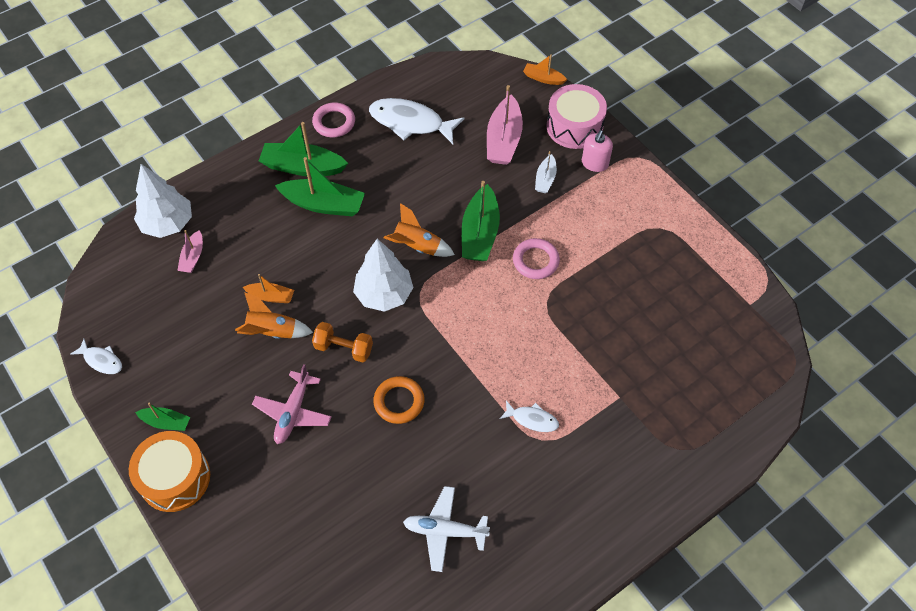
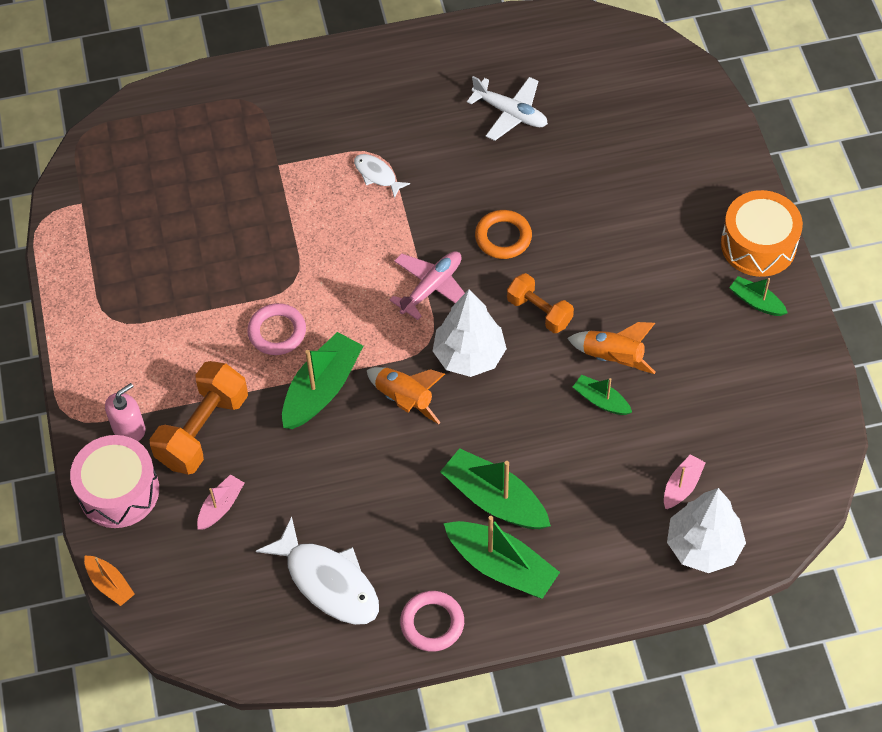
camera: 155 degrees left, 0 degrees up
(101, 360) = (817, 394): white fish -> none
(271, 296) = (601, 400): orange boat -> green boat
(293, 412) = (618, 265): pink plane -> pink plane (431, 287)
(503, 140) = (221, 506): pink boat -> pink boat, size x0.54
(545, 179) = (203, 430): white boat -> orange dumbbell

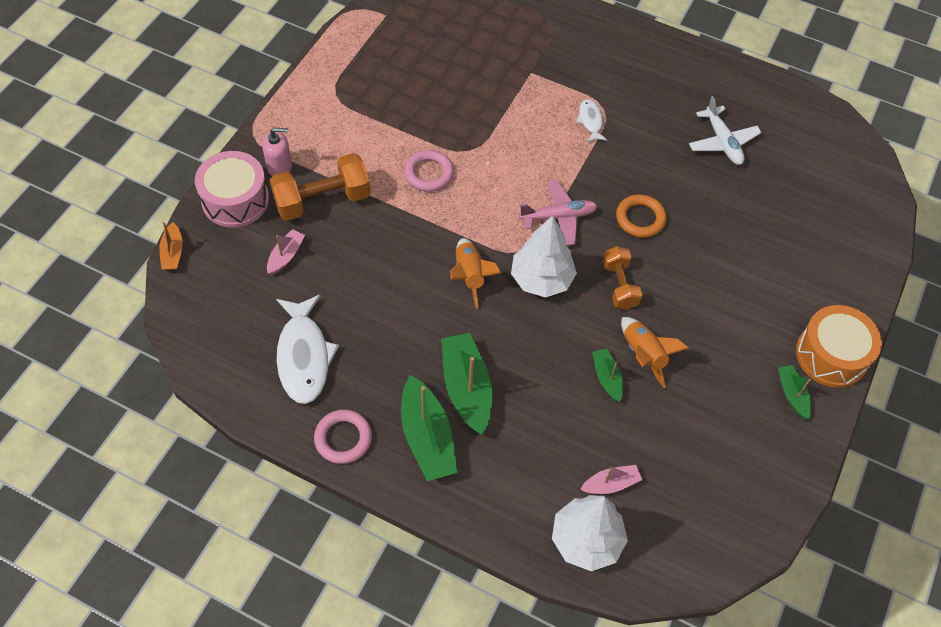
camera: 35 degrees right, 0 degrees up
(221, 506) = (286, 256): pink boat -> pink boat turned 45 degrees counterclockwise
(322, 389) = (422, 229): green boat -> none

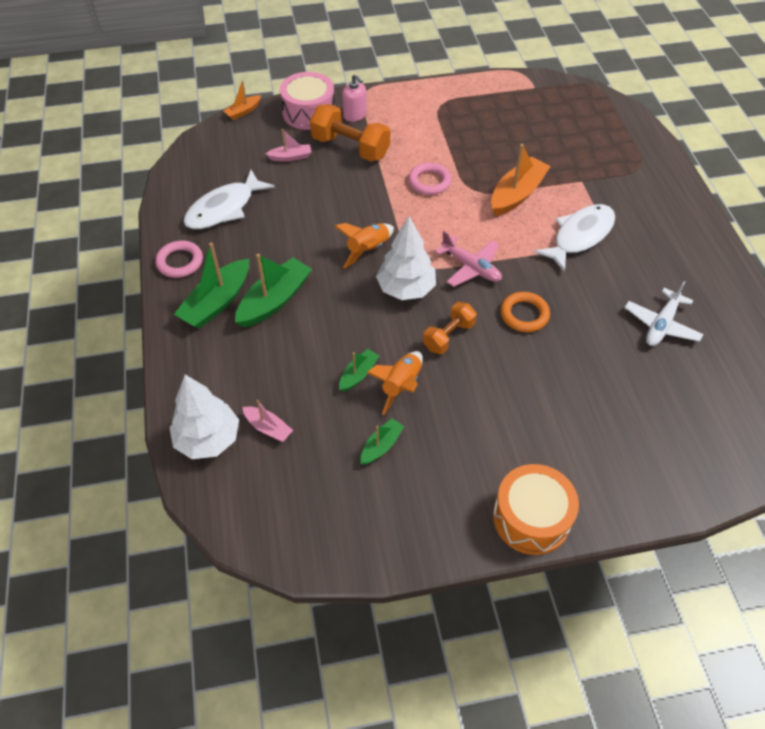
camera: 55 degrees right, 5 degrees down
(504, 124) = (517, 194): none -> orange boat
(590, 121) = (579, 236): white fish -> white fish, size x1.95
(792, 394) = (462, 508): green boat -> green boat (381, 446)

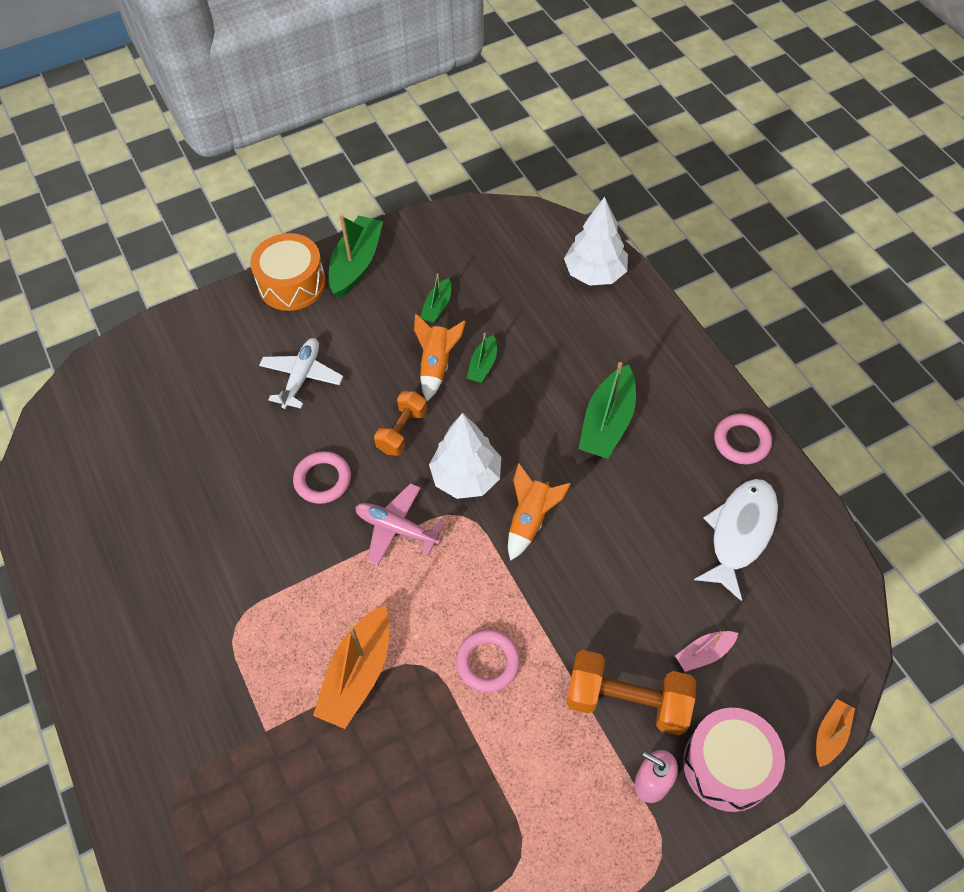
camera: 165 degrees right, 5 degrees up
(217, 302) = (668, 403): green boat -> green boat (356, 263)
(268, 428) = (546, 295): pink boat -> none
(524, 314) = (323, 480): orange ring -> pink ring
(579, 236) = (264, 618): white fish -> none
(661, 325) = (163, 509): white plane -> white plane (302, 377)

